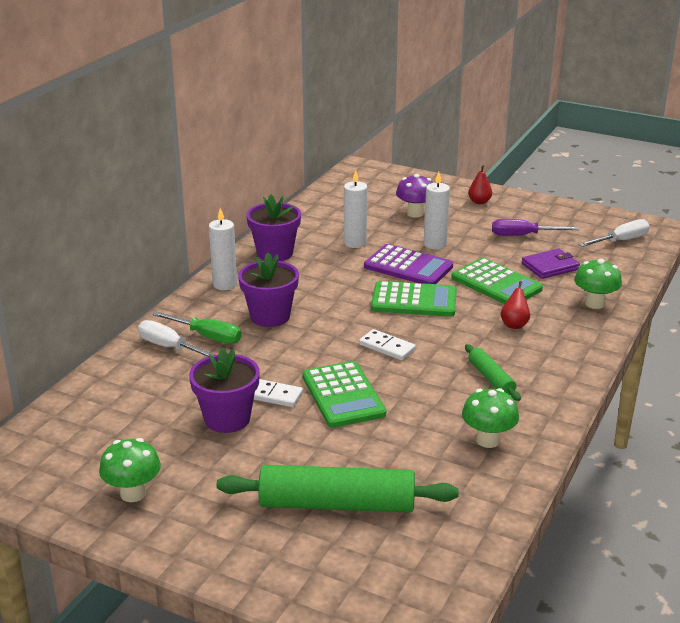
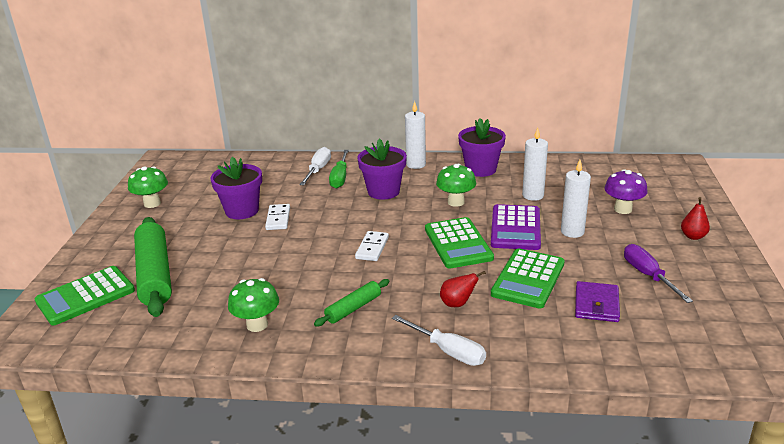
camera: 70 degrees right, 0 degrees up
(343, 395) = (291, 245): green calculator -> green calculator (85, 296)
(550, 266) = (596, 304): purple wallet -> purple wallet turned 60 degrees clockwise
(594, 303) = (542, 347): green mushroom -> green mushroom (456, 202)
(621, 241) = (715, 344): white screwdriver -> white screwdriver (448, 351)

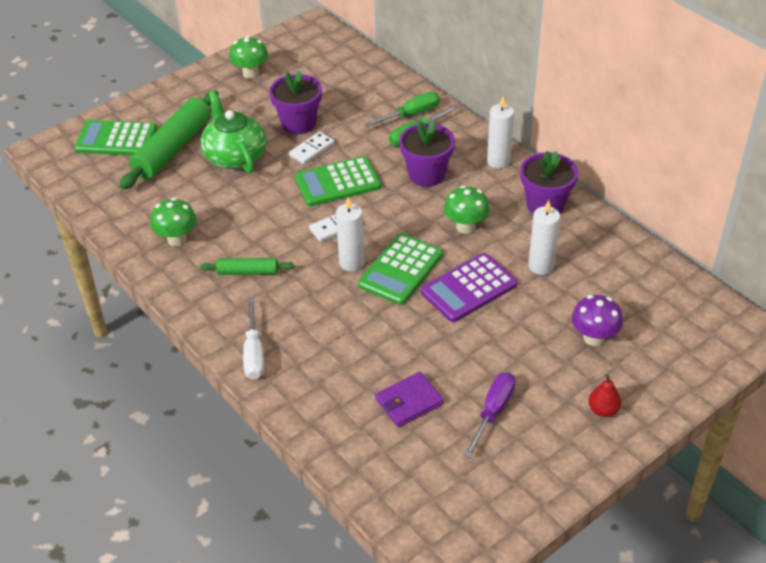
camera: 45 degrees right, 15 degrees up
(220, 251) = (235, 156): none -> green teapot
(318, 170) = (411, 114): white screwdriver -> green screwdriver
(457, 303) = (317, 322): red pear -> none
(528, 279) = (398, 341): green calculator -> green calculator (337, 182)
(572, 232) = (508, 326): white candle -> white candle (351, 263)

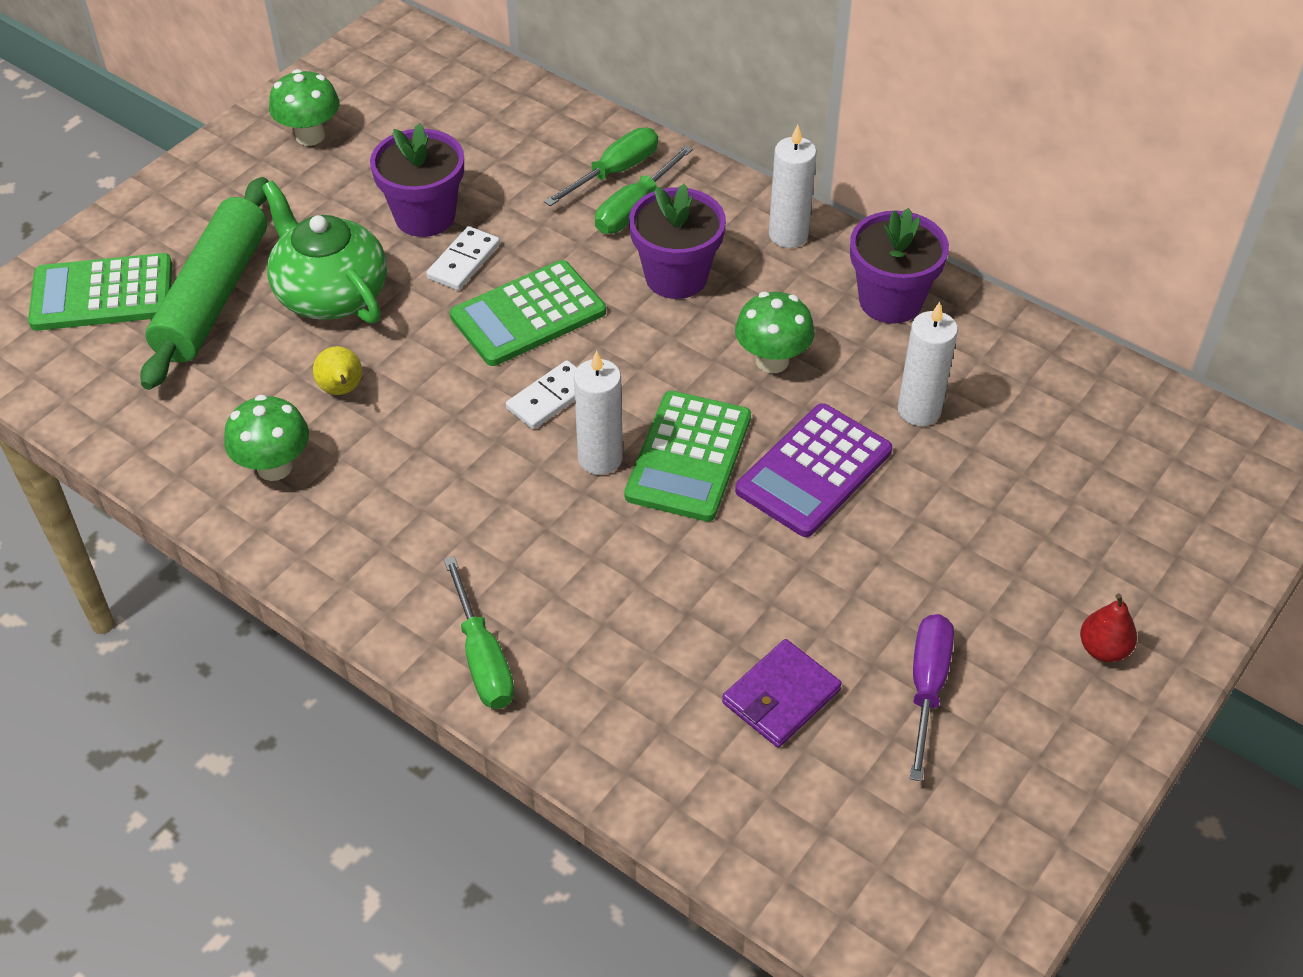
camera: 15 degrees left, 5 degrees up
(225, 206) = (342, 390): none -> yellow pear
(248, 272) = (423, 507): green rolling pin -> none
(254, 353) = (482, 658): white screwdriver -> green screwdriver
(593, 338) = (1046, 523): purple mushroom -> none

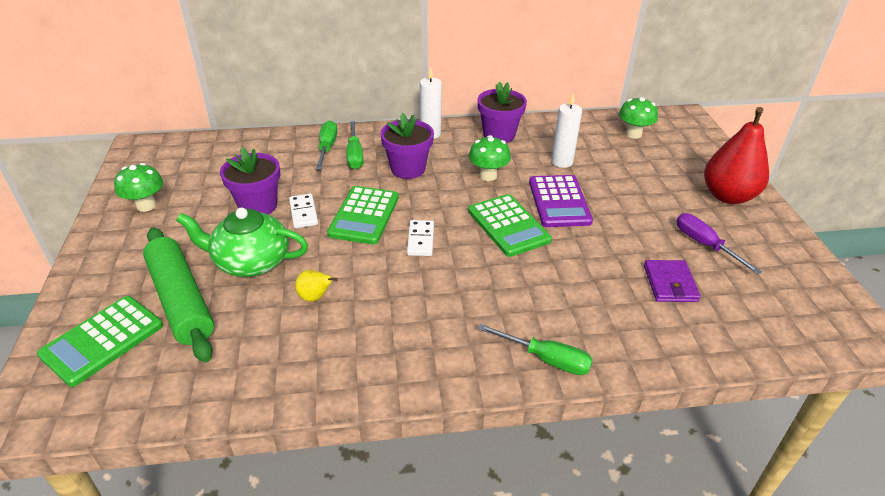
camera: 45 degrees left, 10 degrees down
(274, 467) = (326, 353): green mushroom -> green mushroom (633, 134)
(600, 458) = (475, 248): white candle -> none
(1103, 649) = (727, 196): red pear -> red pear, size x2.25

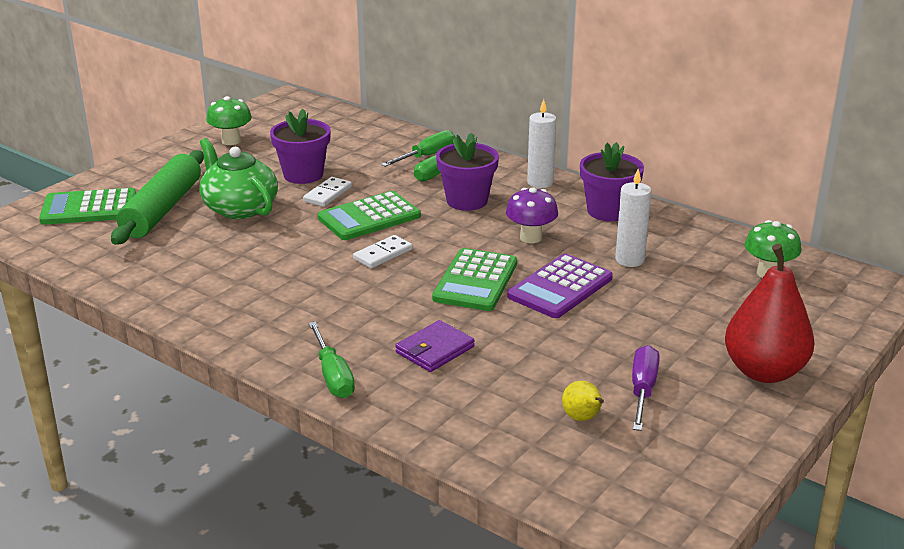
camera: 45 degrees right, 10 degrees down
(315, 297) = (244, 251): yellow pear -> yellow pear (582, 418)
(488, 176) = (531, 238): green mushroom -> purple mushroom
(670, 283) = (541, 394): purple wallet -> purple wallet (435, 350)

